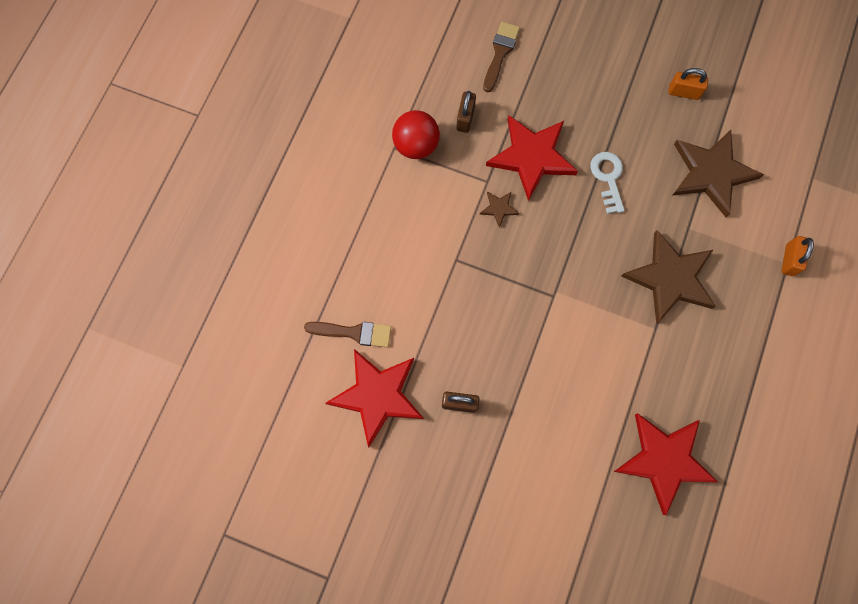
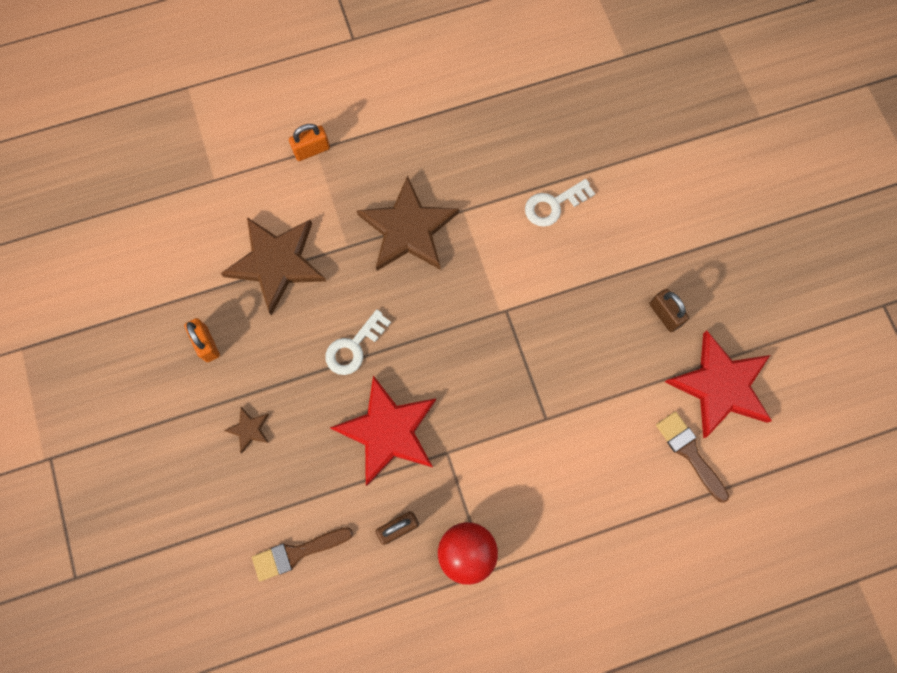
camera: 130 degrees left, 0 degrees up
(499, 208) = (465, 420): brown star -> brown star (249, 429)
(608, 398) = (553, 205): none -> white key
(664, 460) = (565, 132): red star -> none

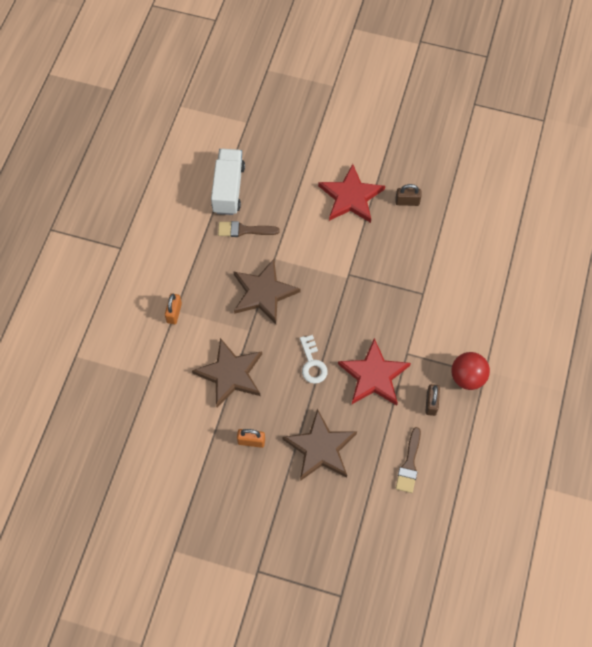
camera: 55 degrees left, 10 degrees down
(249, 429) = (320, 448): brown star -> brown star, size x2.35
(517, 98) = (228, 189): none -> white truck
(553, 205) = (306, 213): white key -> none
(689, 452) = (487, 239): brown brush -> brown brush (244, 230)
(720, 386) = (463, 202): red star -> red star (351, 197)

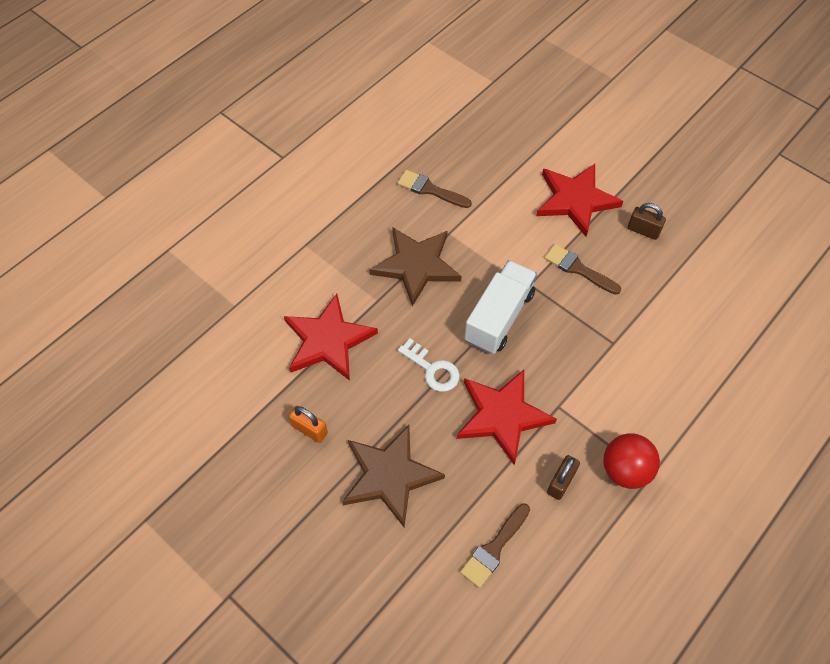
camera: 25 degrees right, 5 degrees down
(174, 313) = (302, 247): orange padlock -> none
(228, 189) = (435, 141): white truck -> white truck (499, 317)
(230, 374) = (328, 340): brown star -> red star
(312, 363) = (432, 369): white key -> white key turned 60 degrees counterclockwise
(376, 249) = (578, 269): none -> brown brush

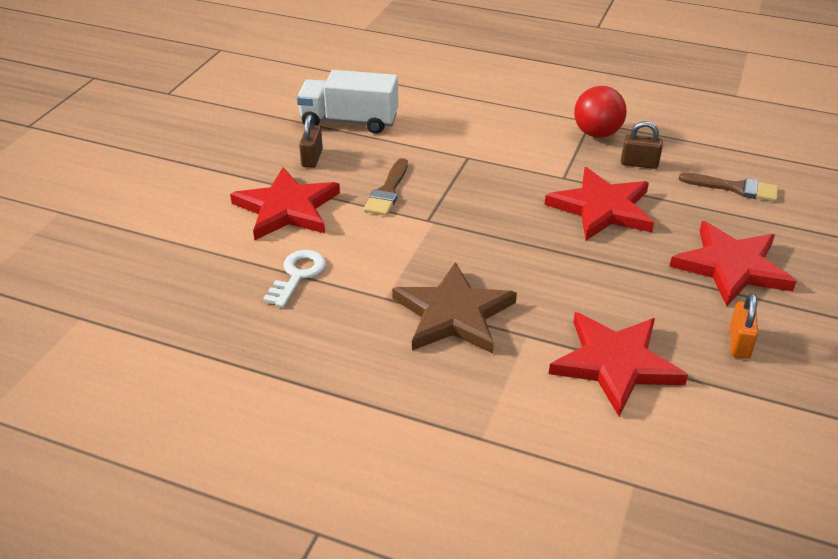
camera: 110 degrees left, 20 degrees down
(389, 475) = (731, 267): brown star -> red star
(430, 189) = (319, 332): brown brush -> none
(432, 369) = (587, 266): white key -> white key (297, 275)
(499, 317) = (486, 233): white truck -> white truck (349, 121)

